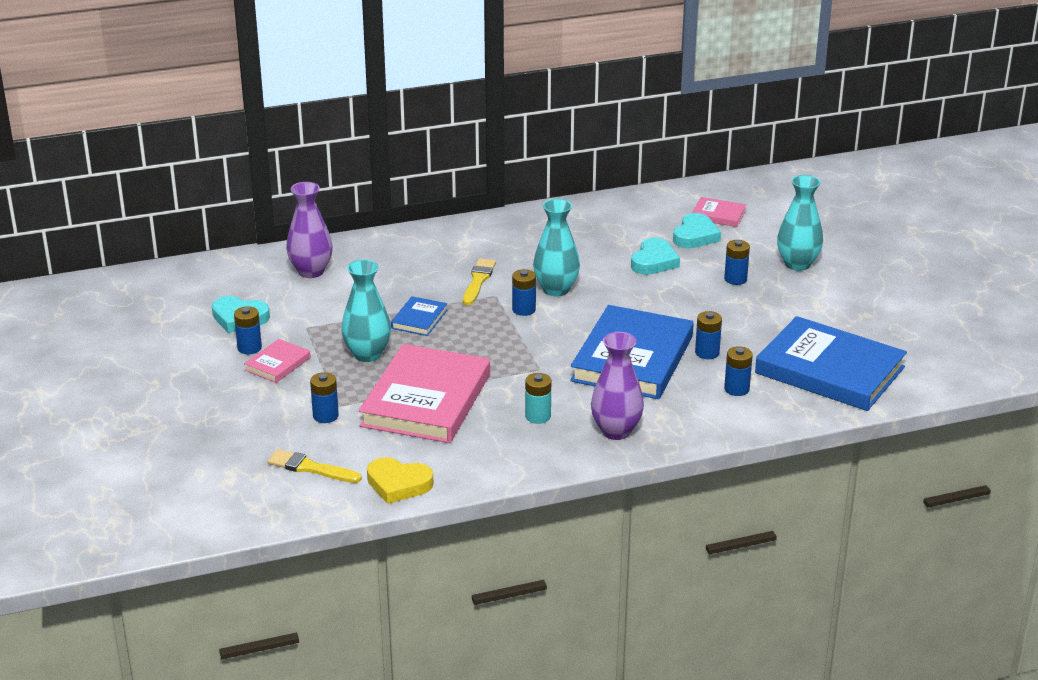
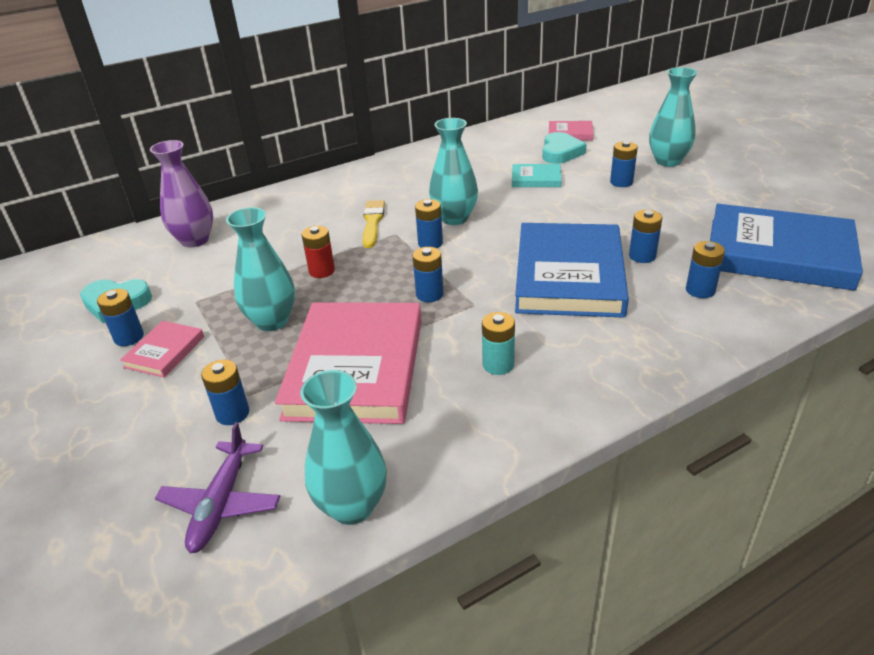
camera: 10 degrees left, 5 degrees up
(310, 468) = (221, 503): yellow brush -> purple plane
(398, 484) = (352, 506): yellow heart -> turquoise vase
(419, 319) = (322, 271): blue book -> red battery
(505, 354) = (429, 294): none -> blue battery
(616, 431) = (600, 367): purple vase -> none
(654, 261) = (536, 179): turquoise heart -> turquoise book

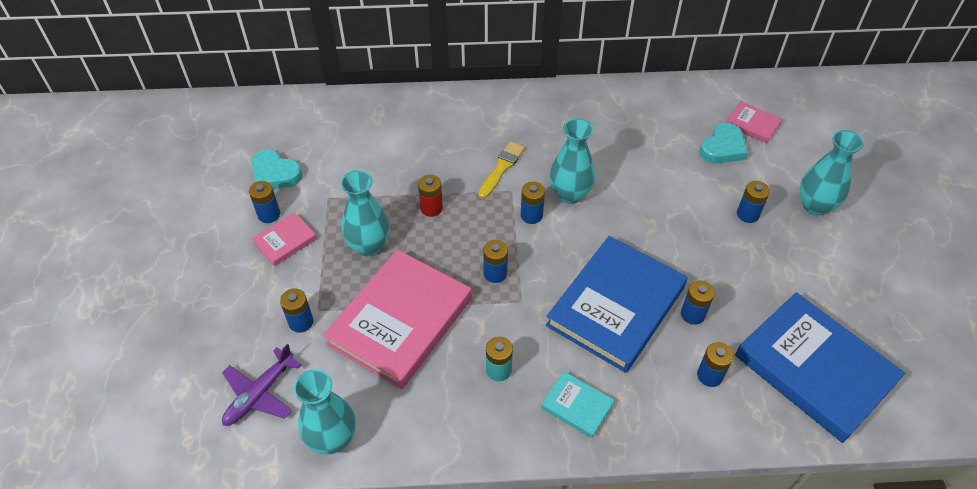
camera: 25 degrees right, 15 degrees up
(195, 240) = (358, 127): purple vase -> none
(536, 179) = (674, 175): turquoise book -> turquoise book (577, 406)

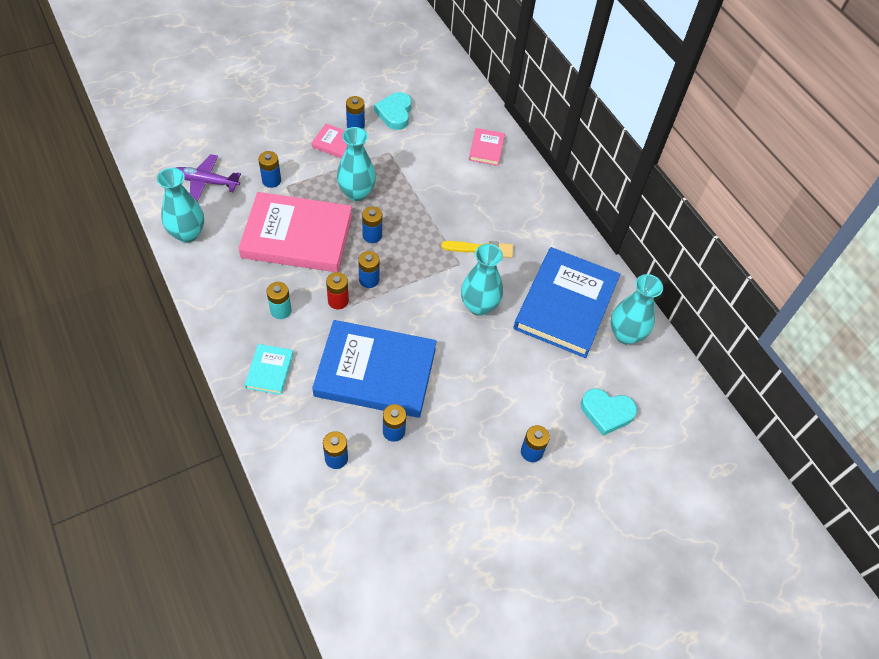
camera: 60 degrees right, 5 degrees up
(431, 208) = (413, 217): red battery -> red battery (338, 301)
(531, 215) = (441, 286): blue battery -> blue battery (372, 235)
(752, 124) = (656, 432): pink book -> pink book (486, 149)
(814, 369) = (378, 541): blue book -> blue book (565, 305)
(815, 205) = (576, 510): turquoise vase -> turquoise vase (625, 334)

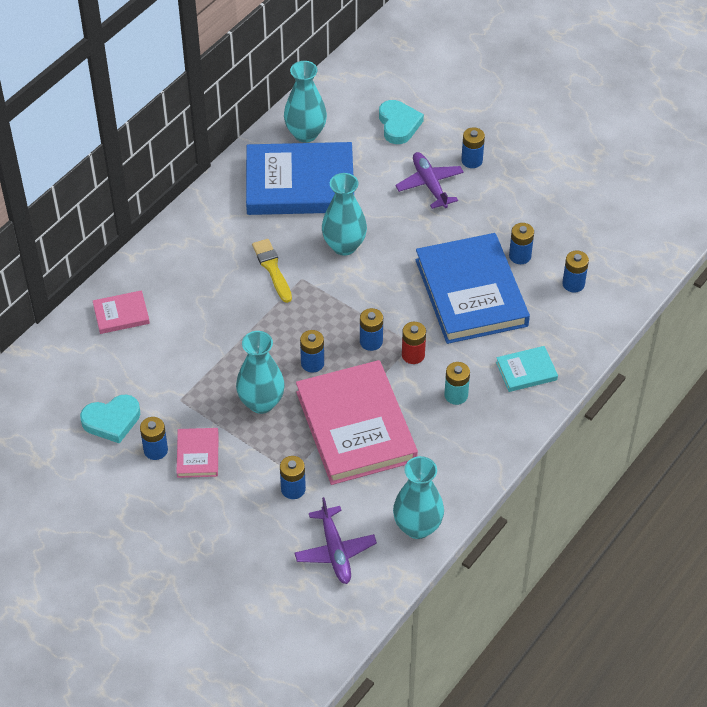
camera: 110 degrees left, 5 degrees down
(517, 401) = (430, 185): none -> purple plane

